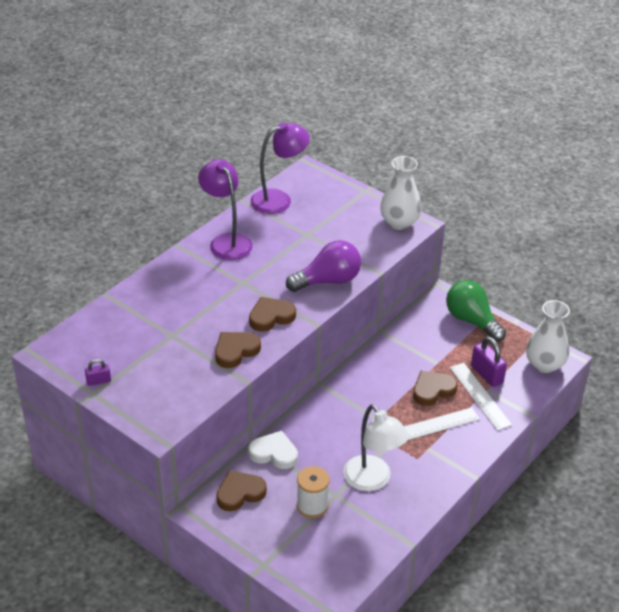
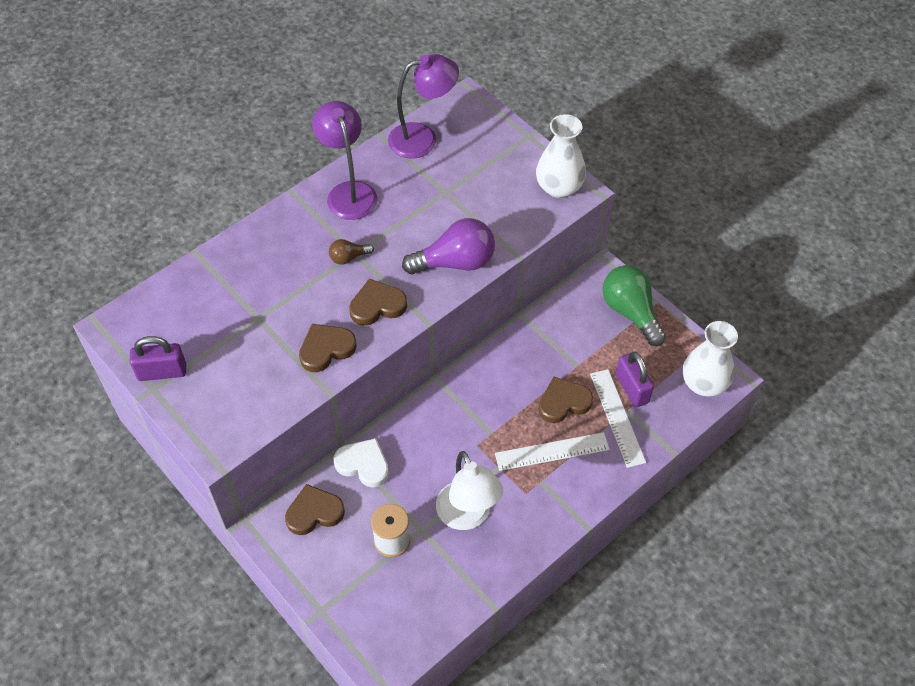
camera: 10 degrees right, 15 degrees up
(98, 381) = (162, 372): purple padlock -> purple padlock, size x1.76
(238, 286) = (348, 257): none -> brown light bulb

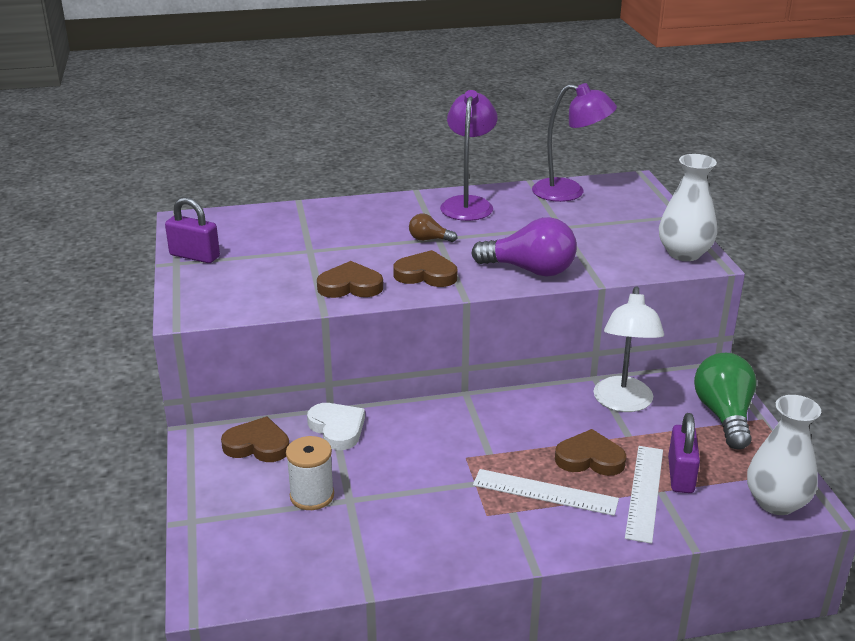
camera: 30 degrees right, 25 degrees down
(467, 516) = (407, 508): white lamp -> white lamp (623, 403)

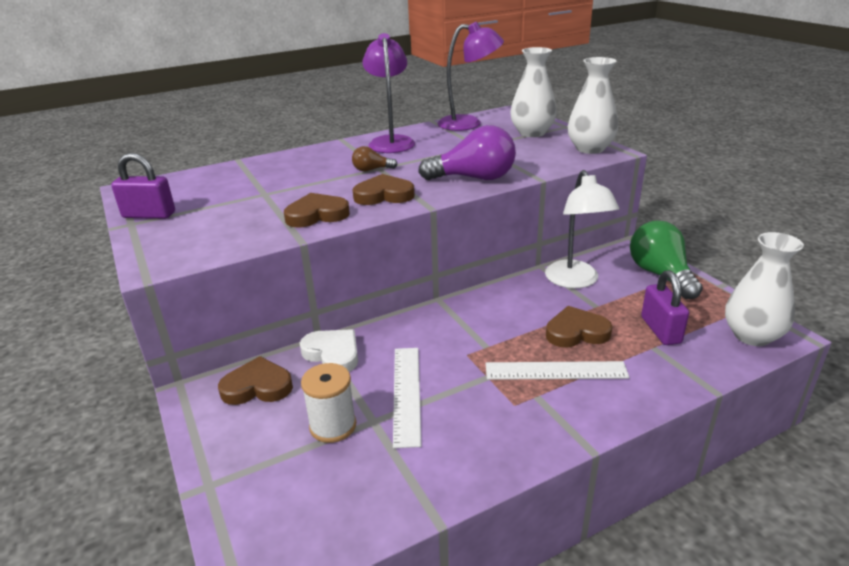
camera: 15 degrees left, 0 degrees up
(633, 219) = (532, 133): none -> white vase
(644, 492) = (641, 351): white ruler -> white ruler (407, 393)

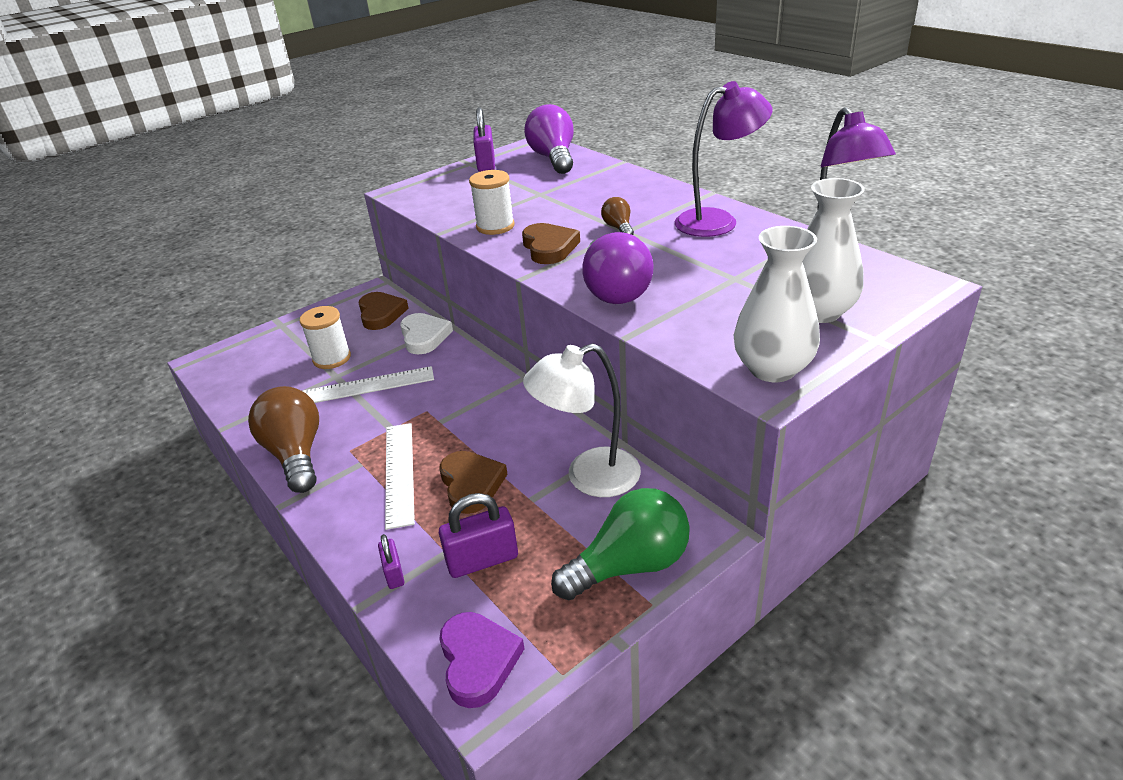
camera: 80 degrees right, 5 degrees up
(186, 184) = (553, 158): none -> purple light bulb
(317, 215) = (495, 226): brown heart -> white spool
(333, 354) = (424, 336): white heart -> white heart turned 45 degrees counterclockwise
(512, 445) = (296, 454): none -> brown light bulb
(678, 373) = (394, 573): none -> purple padlock
(752, 336) = (478, 661): white vase -> purple heart

